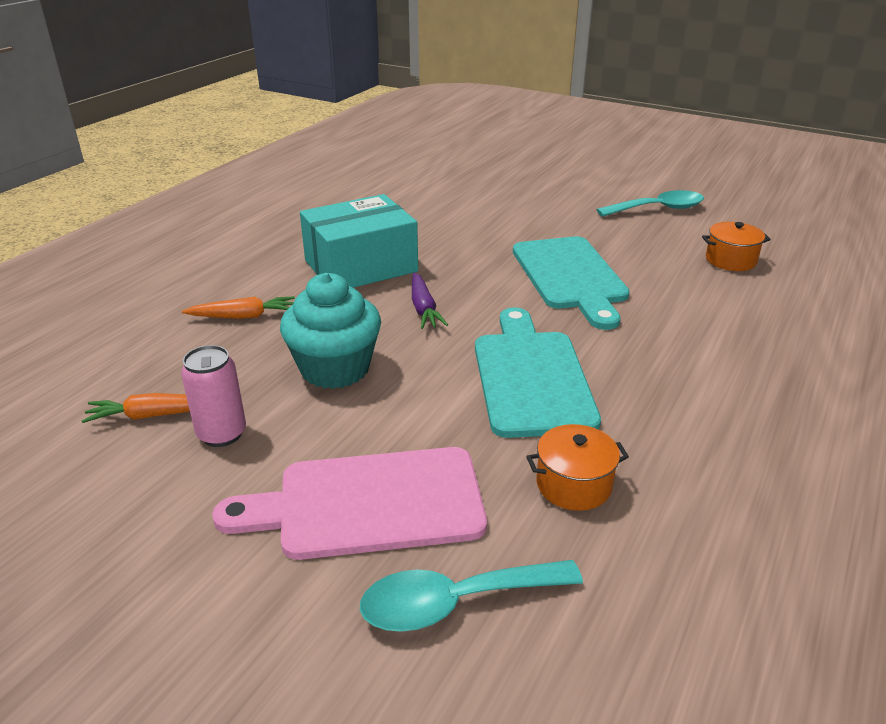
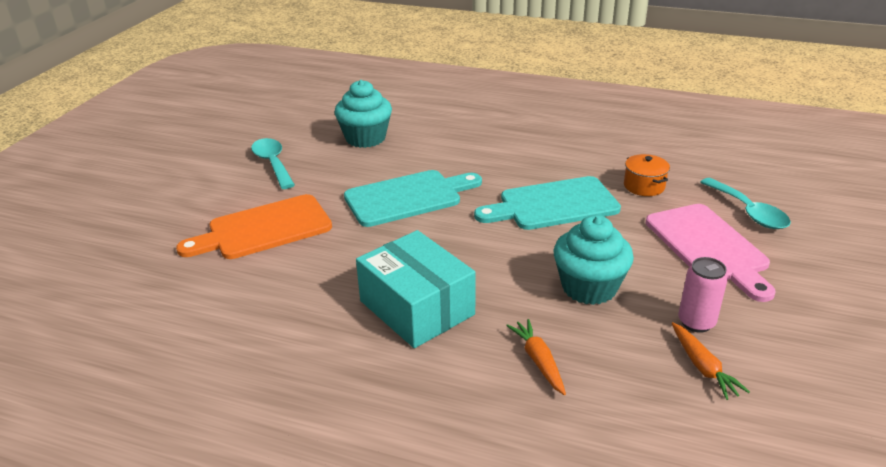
camera: 100 degrees left, 0 degrees up
(423, 308) = (483, 259): purple carrot -> none
(523, 205) = (264, 229): none -> orange cutting board
(730, 260) = (365, 138): orange pot -> turquoise cupcake

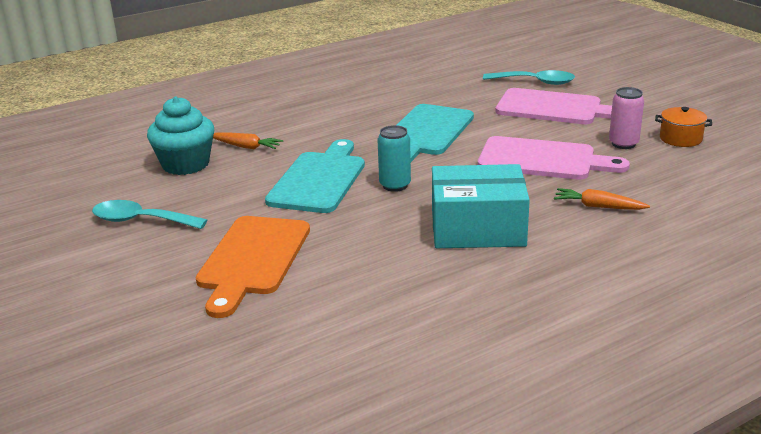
camera: 50 degrees left, 5 degrees down
(440, 234) = (395, 185): none -> turquoise can
(589, 287) = (542, 160): turquoise cupcake -> pink cutting board
(644, 186) = (455, 97): orange pot -> orange pot (680, 139)
(702, 367) = (666, 160): orange carrot -> orange carrot (246, 147)

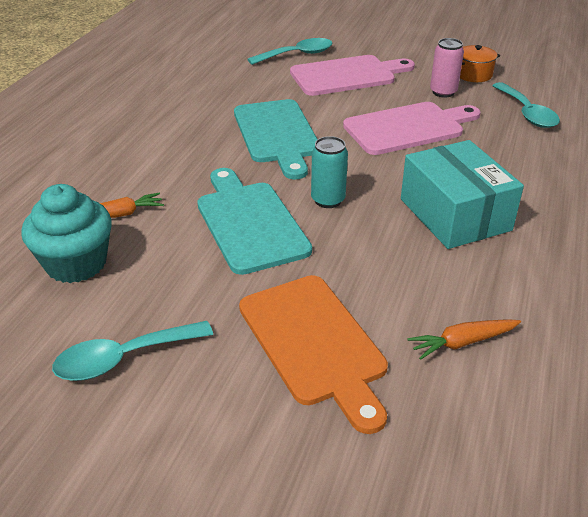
camera: 40 degrees left, 10 degrees up
(477, 228) = (454, 214): turquoise box -> turquoise box turned 75 degrees counterclockwise
(598, 206) = (507, 156): orange carrot -> orange carrot (462, 342)
(680, 183) = (527, 113): none -> turquoise spoon

